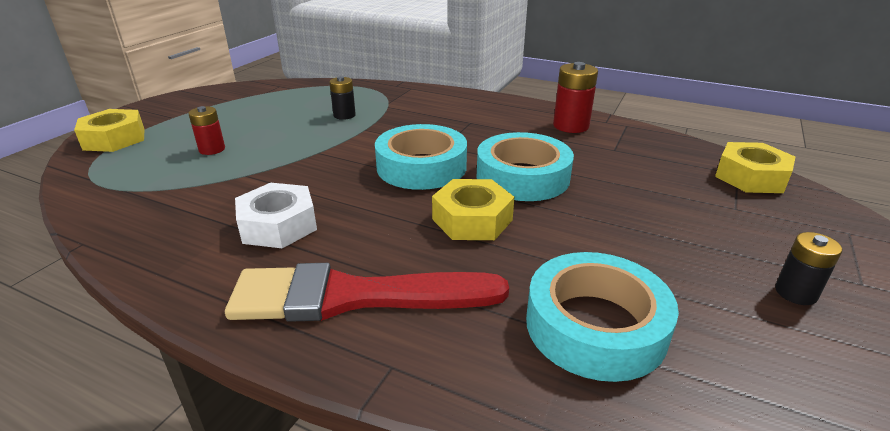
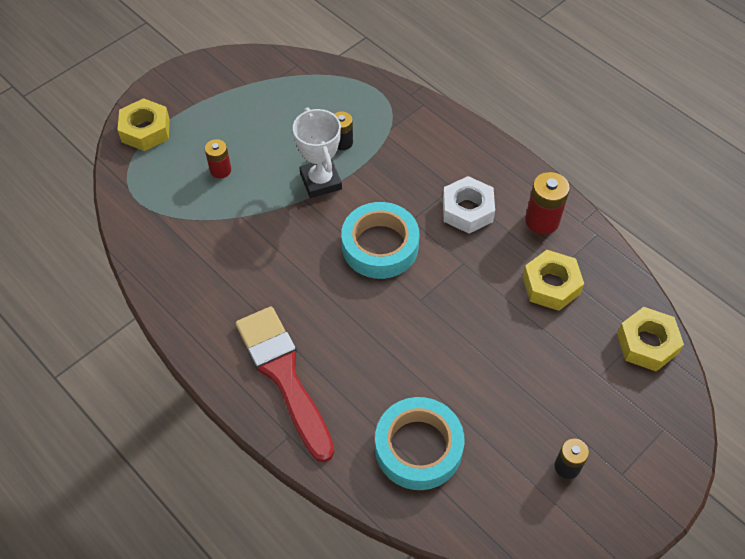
camera: 20 degrees right, 25 degrees up
(278, 225) = (253, 289): white nut -> white nut (467, 210)
(332, 139) = (320, 181): none -> white trophy
(353, 297) = (283, 375): red brush -> red brush turned 45 degrees clockwise
(472, 219) = (390, 325): yellow nut -> yellow nut (551, 285)
(522, 177) = (455, 284): turquoise tape -> none

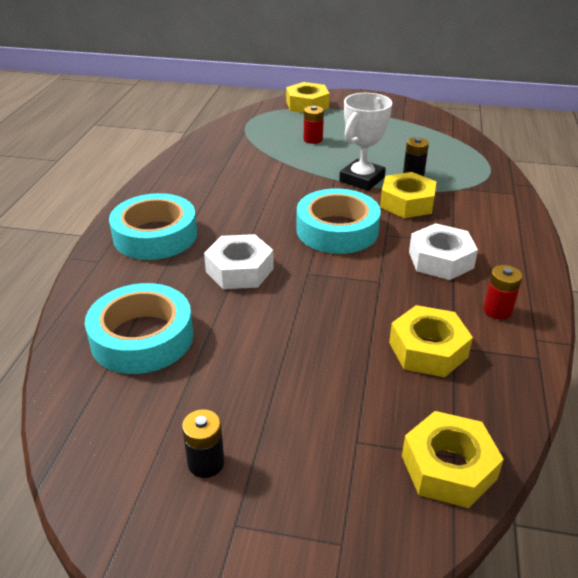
camera: 55 degrees right, 20 degrees down
(283, 375) = (155, 235): red brush -> turquoise tape
(380, 177) = (407, 203): none -> yellow nut
(382, 341) = (239, 270): none -> white nut
(542, 220) = (497, 310): red battery -> red battery, size x0.64

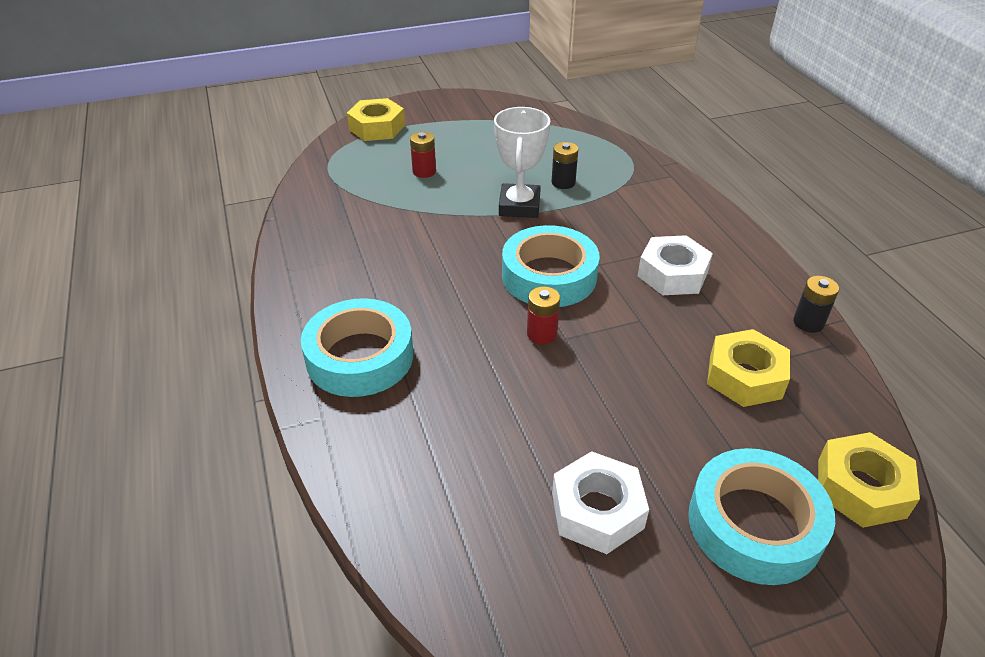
camera: 30 degrees left, 5 degrees up
(142, 337) = (468, 490): turquoise tape -> turquoise tape (754, 524)
(206, 463) = (666, 598): black battery -> black battery (808, 323)
(239, 270) = (495, 363): white nut -> white nut (597, 510)
(407, 203) = (587, 219): yellow nut -> none
(497, 310) = (764, 310): red battery -> red battery (542, 334)

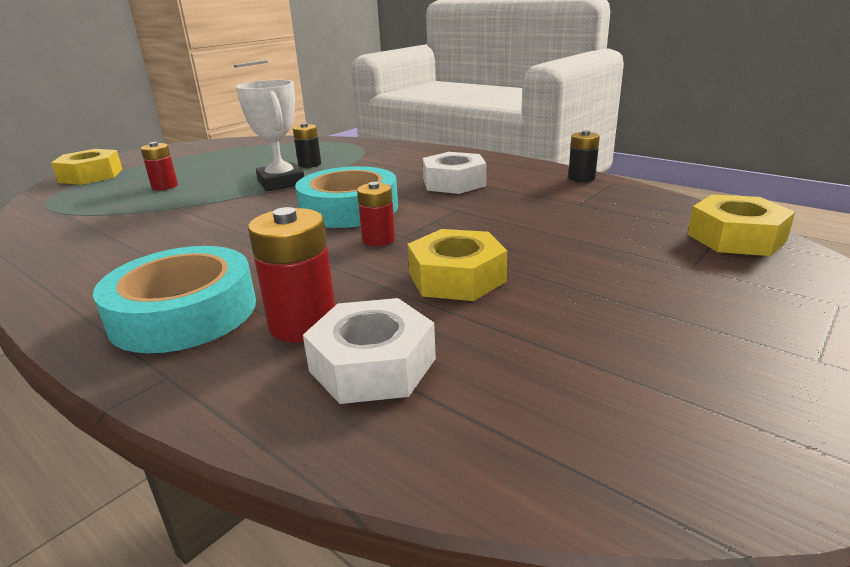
camera: 30 degrees left, 15 degrees down
(425, 409) = (303, 324): none -> red battery
(597, 510) = (565, 327): white nut -> white nut (372, 364)
(745, 377) = (576, 212): yellow nut -> yellow nut (456, 277)
(754, 524) = (700, 283): turquoise tape -> none

